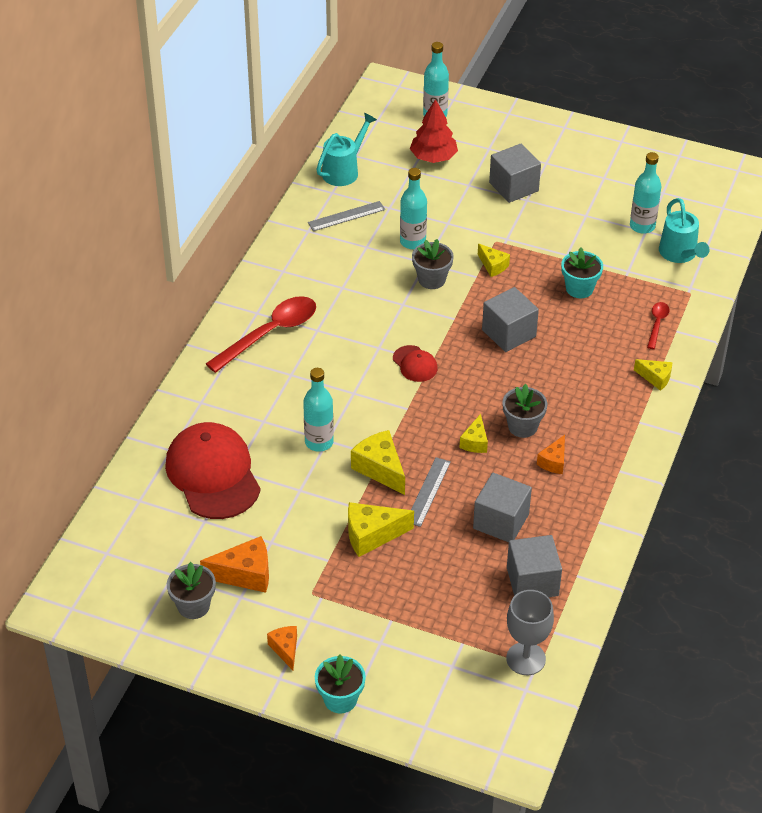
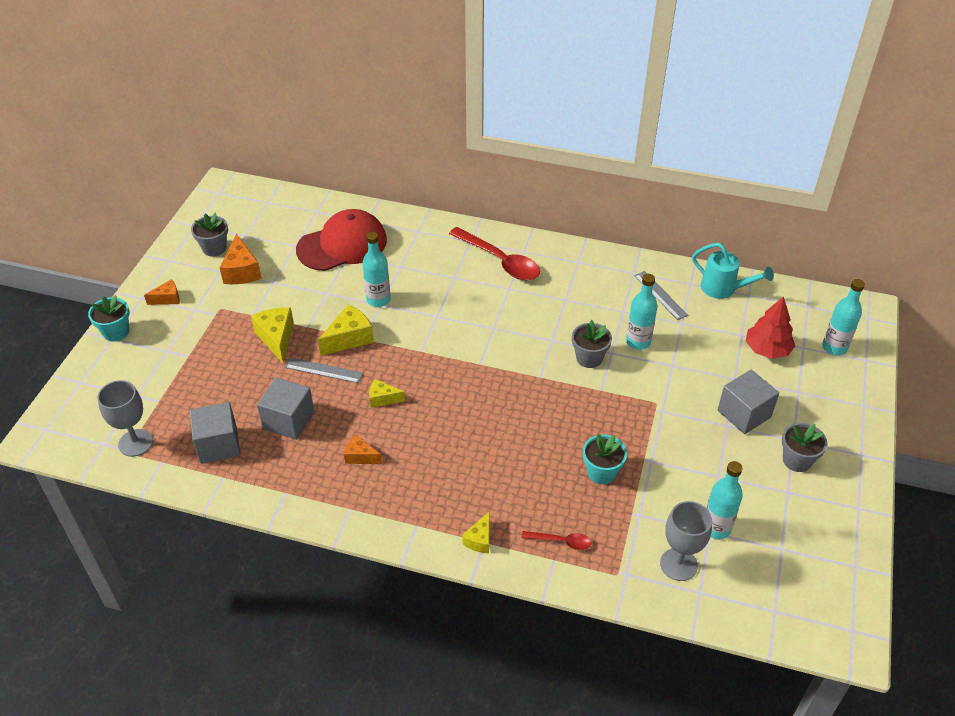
camera: 85 degrees right, 0 degrees up
(415, 364) = (476, 353): red cap -> none
(493, 266) = (619, 402): yellow cheese -> none
(509, 333) = (526, 417): grey cube -> none
(522, 426) = (404, 432): grey flower pot -> grey flower pot (797, 460)
(680, 254) = (678, 564): turquoise watering can -> grey goblet

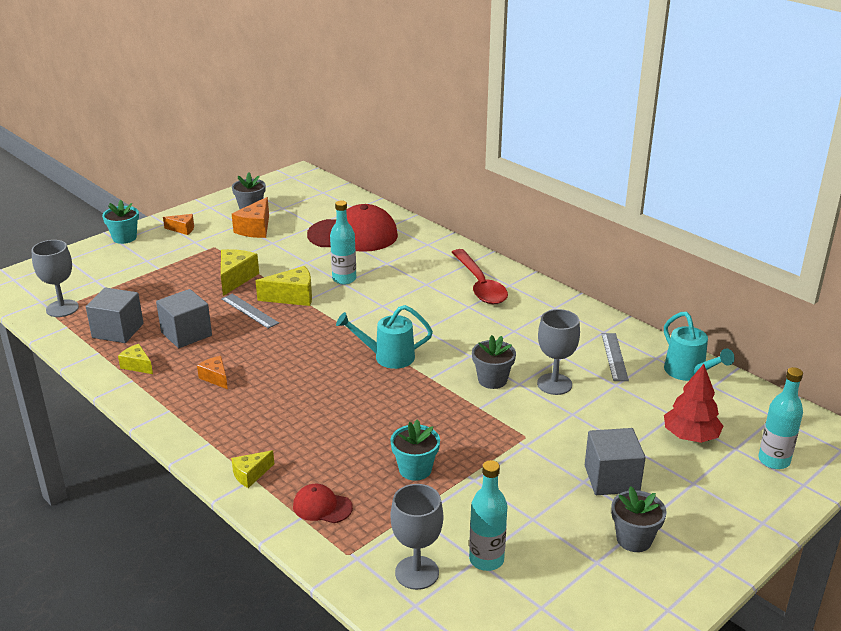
camera: 30 degrees right, 15 degrees down
(383, 399) = (276, 346): yellow cheese -> yellow cheese (137, 365)
(488, 370) = (388, 357): none -> turquoise watering can
(561, 541) = (322, 507): red spoon -> red cap
(638, 342) = (554, 384): turquoise bottle -> grey goblet

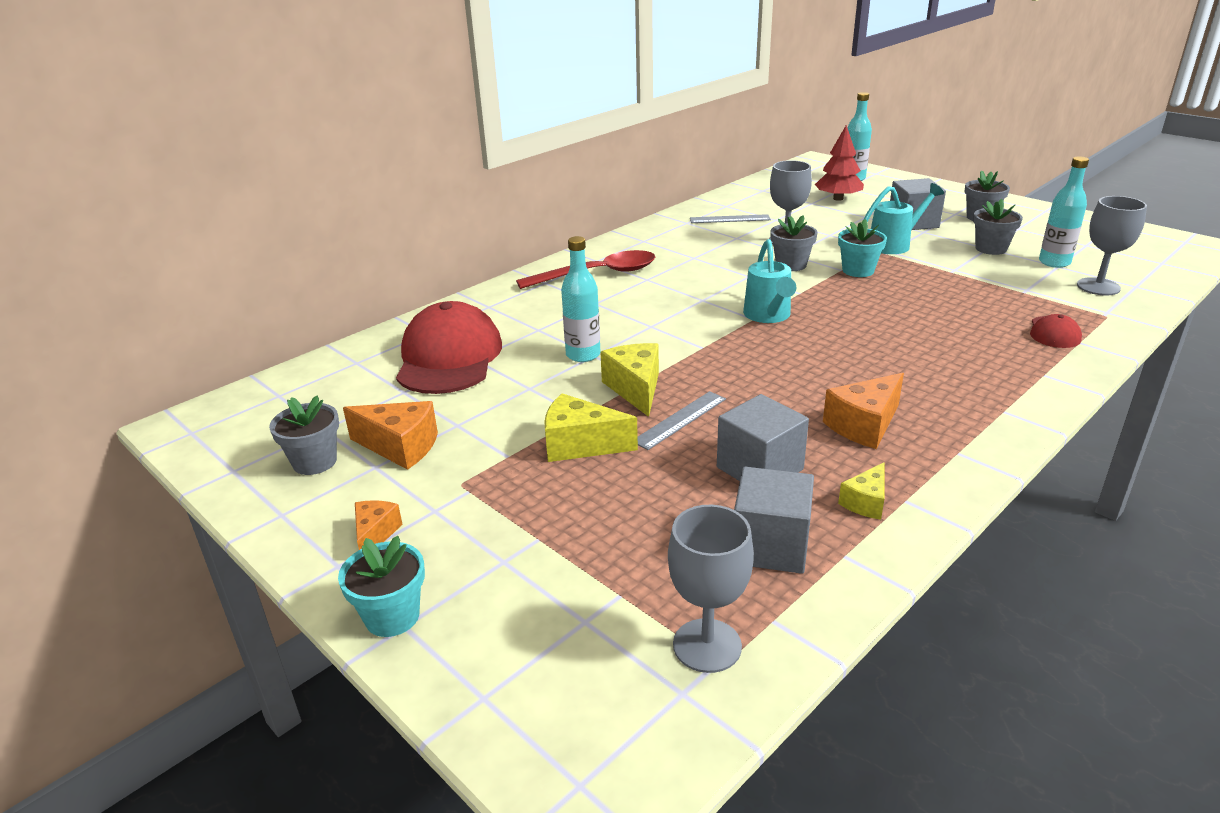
camera: 90 degrees left, 0 degrees up
(215, 378) = (864, 425): orange cheese -> orange cheese, size x1.65
(250, 475) = (1040, 376): yellow cheese -> none
(415, 469) = (960, 293): turquoise flower pot -> turquoise flower pot (858, 270)
(529, 520) = (991, 249): none -> grey flower pot
(688, 372) = (746, 196): turquoise watering can -> turquoise watering can (894, 244)

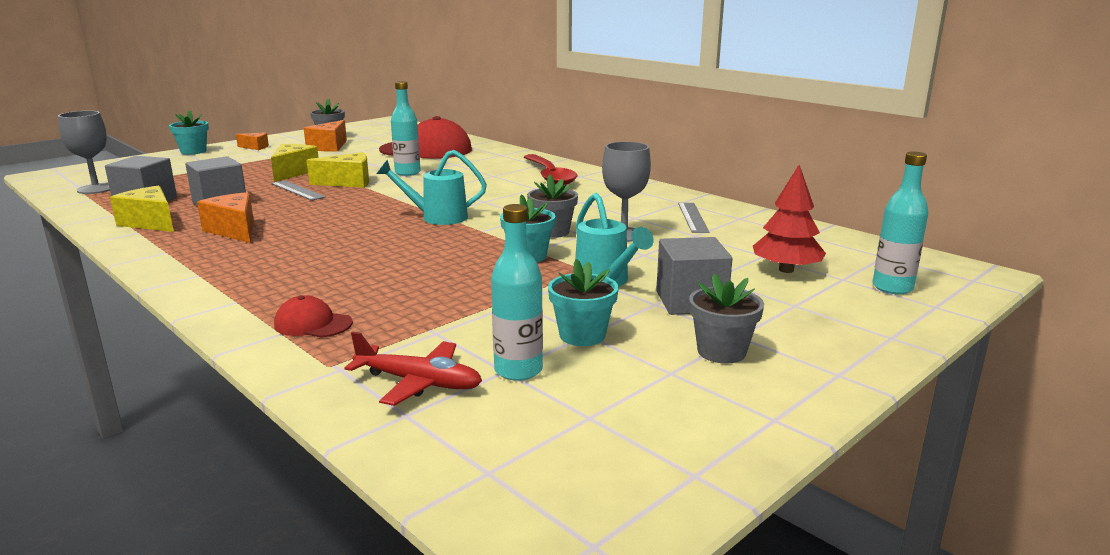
camera: 90 degrees right, 10 degrees down
(866, 502) = (150, 223): yellow cheese -> yellow cheese, size x1.65
(991, 249) = (582, 335): grey flower pot -> turquoise flower pot
(1098, 287) = (418, 382): grey goblet -> red plane

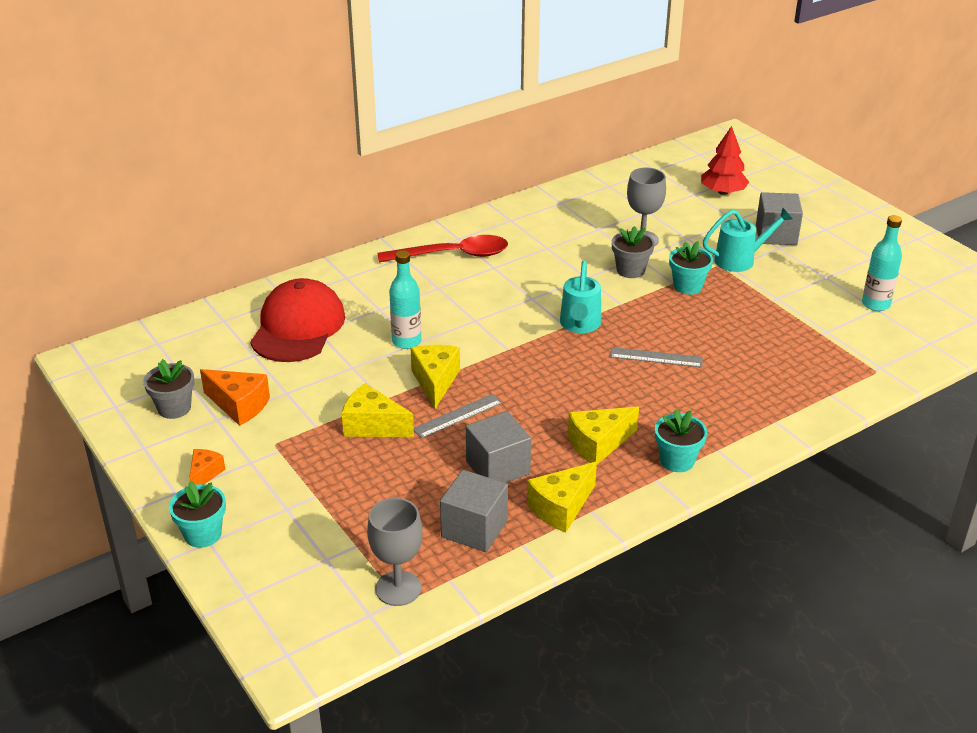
camera: 80 degrees left, 15 degrees up
(234, 230) = (598, 444): orange cheese -> yellow cheese
(313, 324) = (816, 381): red cap -> none
(418, 382) = (894, 338): red plane -> none
(582, 335) = (828, 278): turquoise flower pot -> turquoise flower pot (677, 460)
(693, 217) = (603, 204): grey ruler -> grey ruler (656, 357)
(721, 352) = (846, 238): grey flower pot -> none
(892, 288) = (754, 166): turquoise bottle -> none

